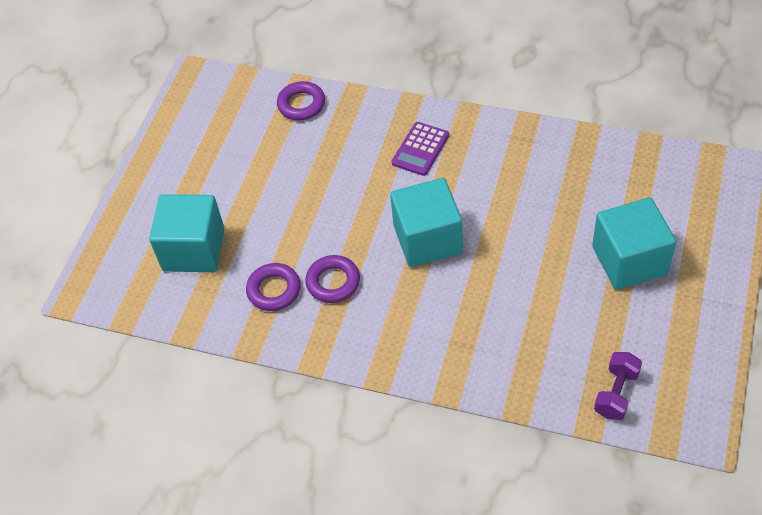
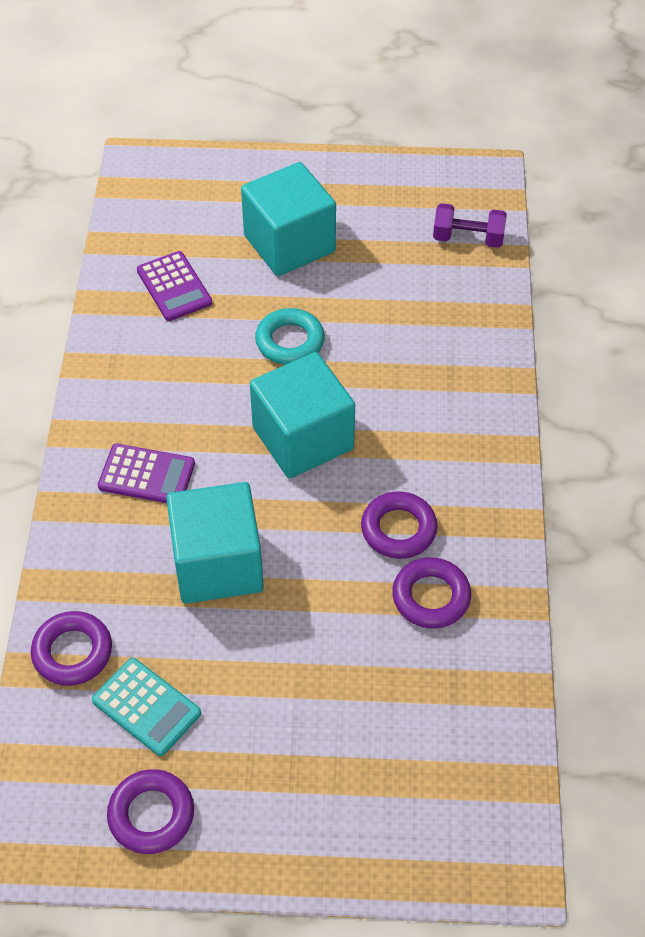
camera: 110 degrees left, 0 degrees up
(188, 131) = (151, 815): none -> purple ring
(194, 249) = (389, 725): turquoise cube -> turquoise cube (217, 564)
(253, 135) = (146, 707): none -> turquoise calculator
(522, 245) = (290, 341): none -> turquoise ring
(593, 180) = (174, 287): none -> purple calculator

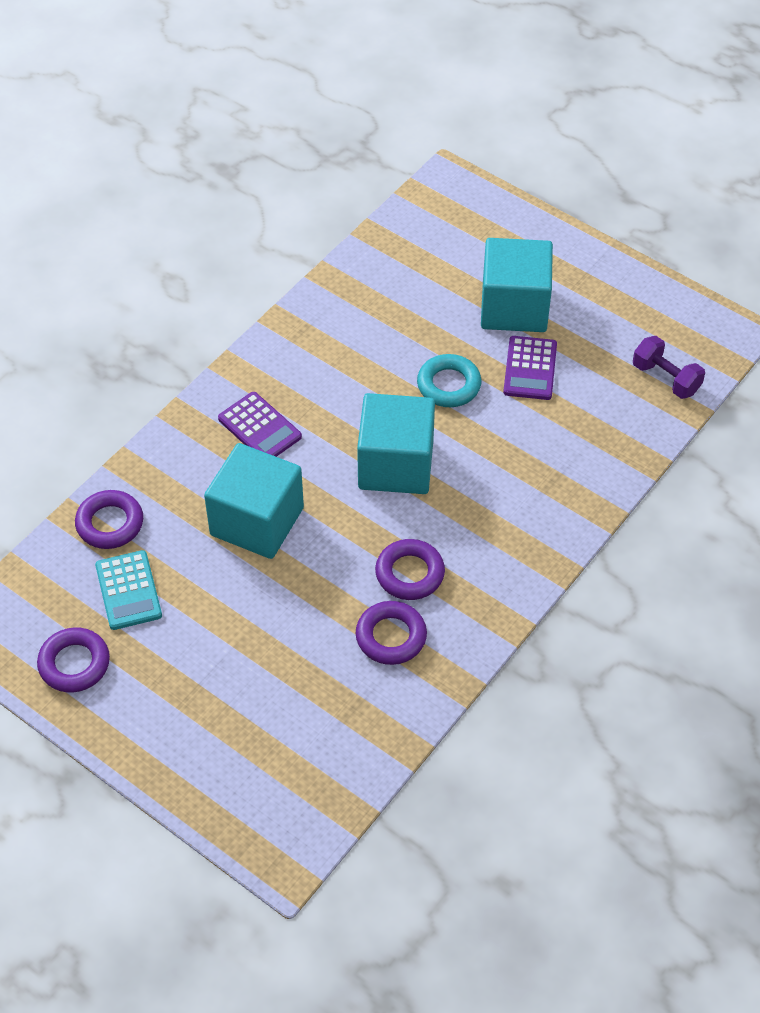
camera: 35 degrees right, 0 degrees up
(174, 287) = (396, 295): purple calculator -> purple calculator (530, 368)

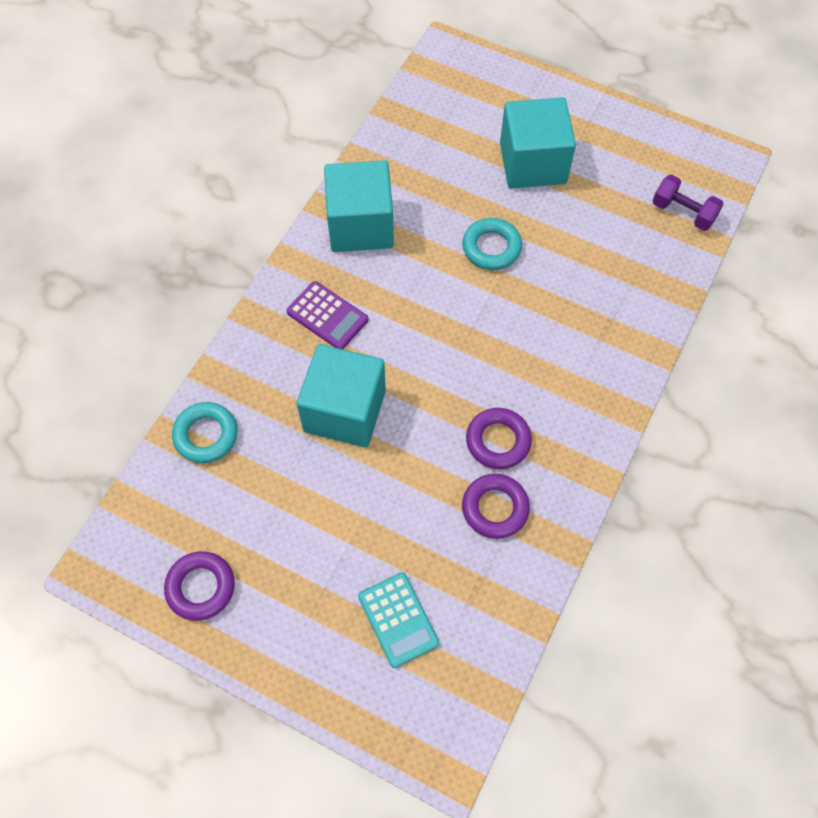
camera: 10 degrees left, 10 degrees up
(110, 523) = (206, 435): purple ring -> turquoise ring
(128, 590) = (237, 502): turquoise calculator -> turquoise calculator (398, 619)
(396, 465) = (461, 333): turquoise cube -> turquoise cube (360, 225)
(530, 368) = (561, 221): purple calculator -> none

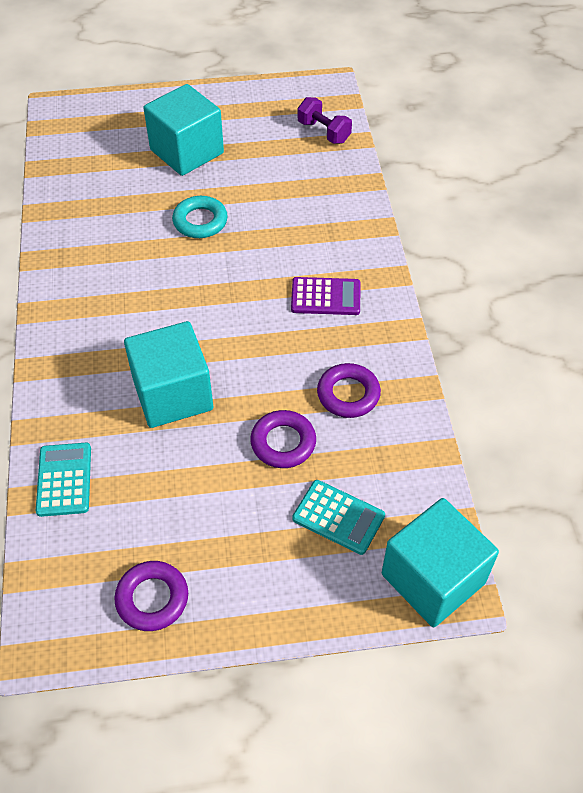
camera: 35 degrees left, 10 degrees down
(206, 435) = (64, 479): turquoise ring -> turquoise calculator
(327, 316) = (103, 335): purple calculator -> purple calculator (325, 297)
(360, 225) = (80, 257): turquoise cube -> turquoise cube (433, 578)
(498, 441) = (312, 347): purple ring -> purple ring (283, 443)
(683, 212) = (324, 132): purple dumbbell -> purple dumbbell turned 45 degrees clockwise

